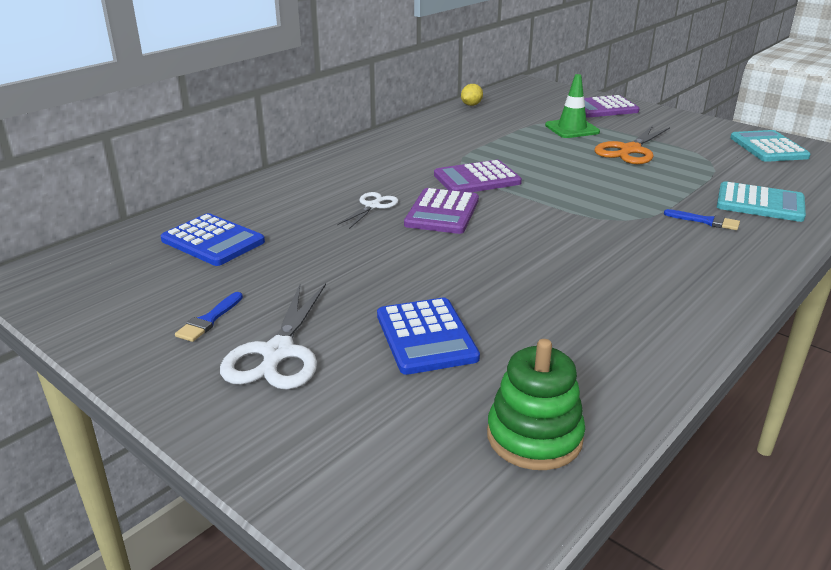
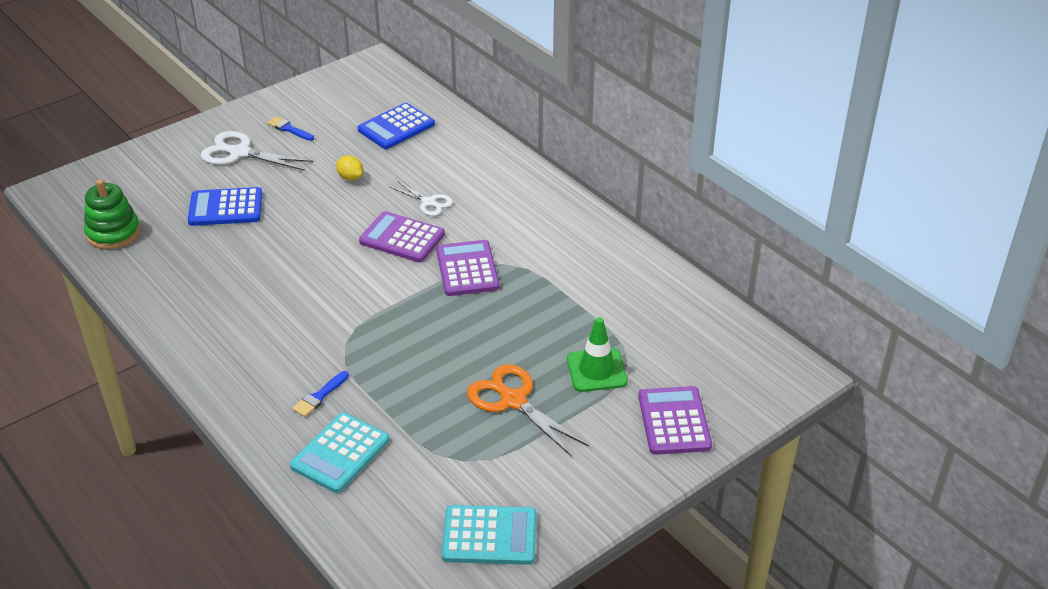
camera: 100 degrees right, 10 degrees up
(471, 105) = (702, 302): yellow lemon -> yellow lemon (350, 177)

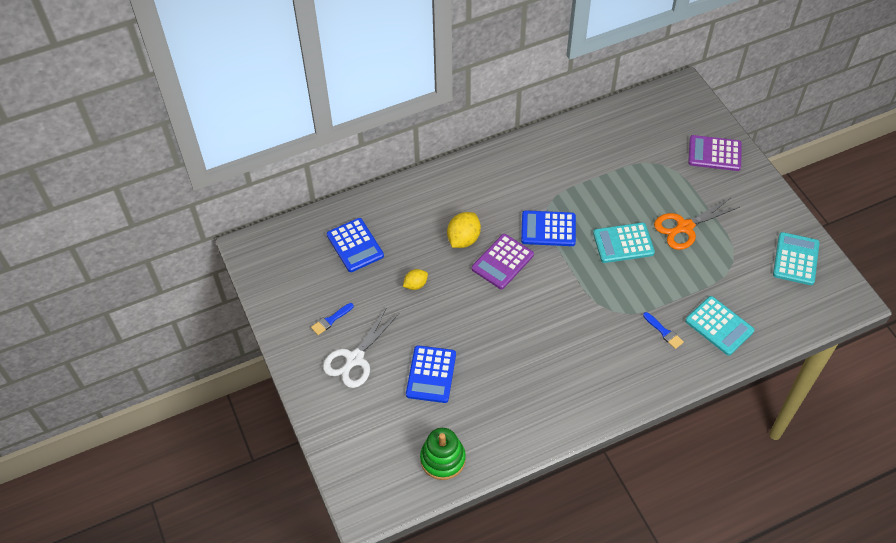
camera: 75 degrees left, 15 degrees up
(429, 202) = (463, 239): white scissors -> yellow lemon
(464, 340) = (623, 243): none -> turquoise calculator
(467, 269) = (548, 229): purple calculator -> blue calculator
(596, 370) = (664, 180): green traffic cone -> none

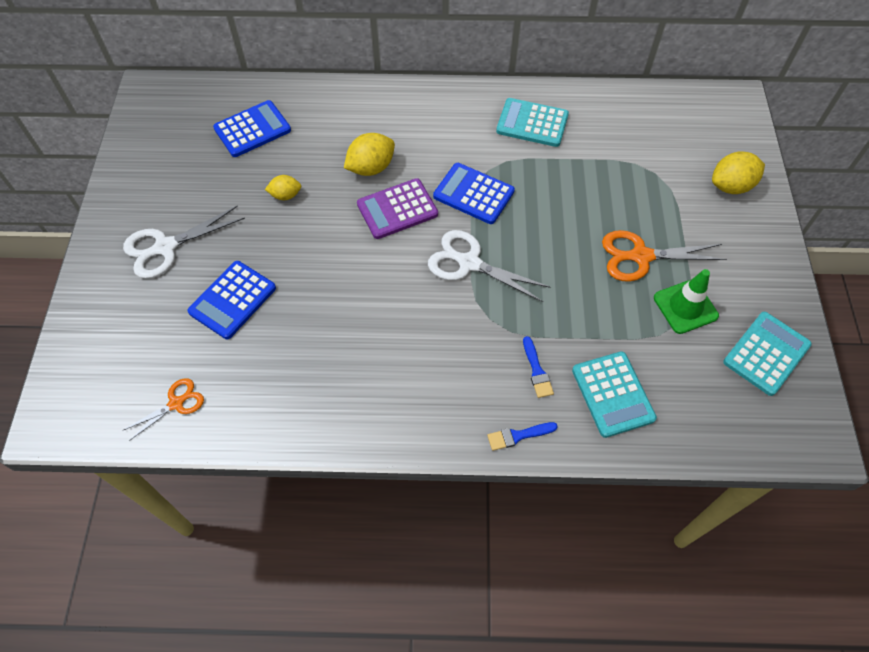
camera: 25 degrees right, 5 degrees up
(331, 320) = (171, 196): blue brush -> blue brush (518, 436)
(355, 245) = (252, 129): blue calculator -> blue calculator turned 120 degrees counterclockwise
(443, 459) = (176, 403): green stacking toy -> orange scissors
(576, 279) = (469, 263): none -> white scissors
(623, 243) = (552, 245): turquoise calculator -> turquoise calculator (532, 123)
(714, 154) = (731, 186): purple calculator -> yellow lemon
(731, 249) = (685, 307): none -> green traffic cone

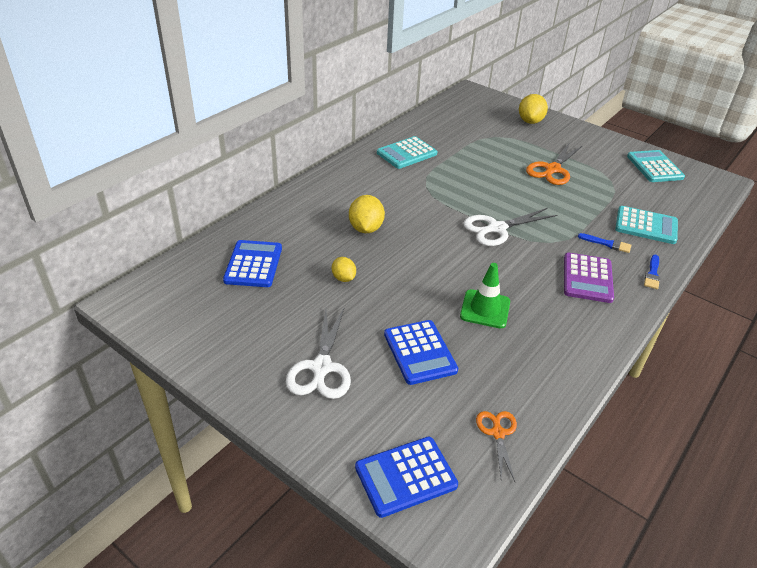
camera: 55 degrees left, 20 degrees down
(285, 195) = (343, 278): yellow lemon -> yellow lemon turned 60 degrees counterclockwise
(397, 209) = (418, 235): purple calculator -> purple calculator (587, 278)
(473, 194) = (440, 200): blue calculator -> blue calculator (406, 476)
(685, 307) = (602, 174): green traffic cone -> green traffic cone (485, 309)

